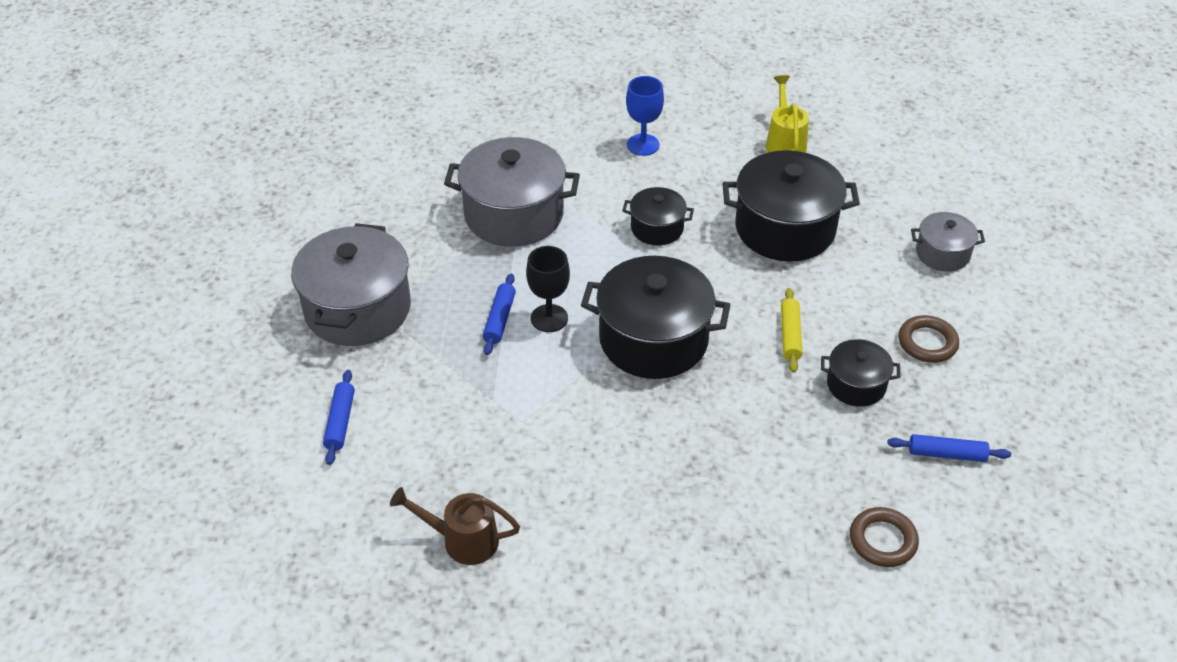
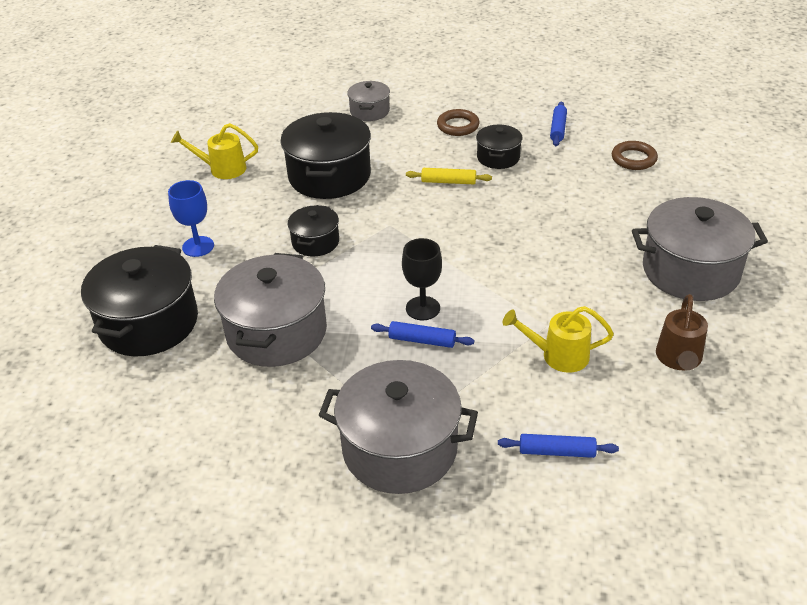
camera: 85 degrees left, 5 degrees down
(473, 429) = (557, 355): none -> yellow watering can
(624, 575) = (690, 271): none -> grey pot
(653, 340) = (451, 249): black pot -> black pot (148, 323)

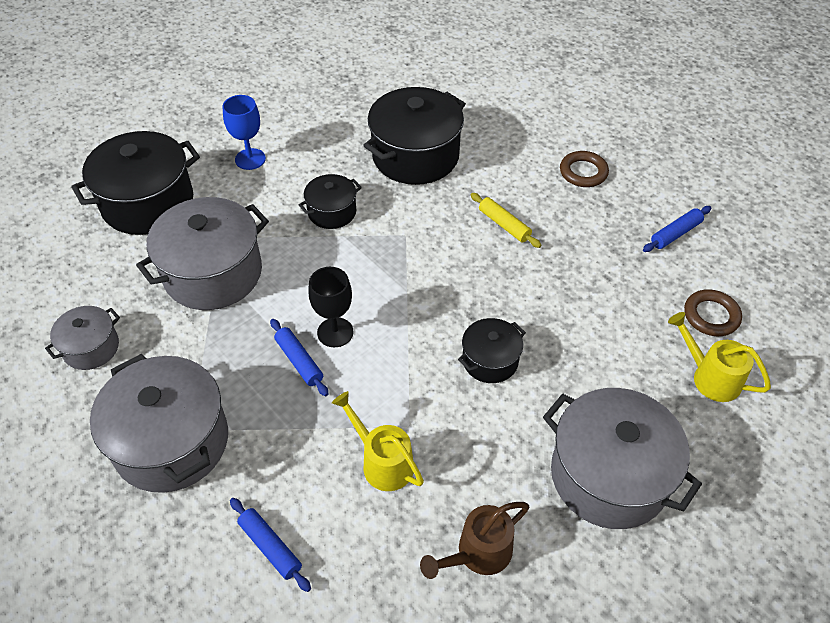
camera: 40 degrees right, 10 degrees up
(222, 169) = (345, 98): yellow watering can -> yellow watering can (709, 377)
(369, 111) = (524, 111): grey pot -> grey pot (91, 348)
(498, 157) = (579, 228): black pot -> black pot (490, 360)

